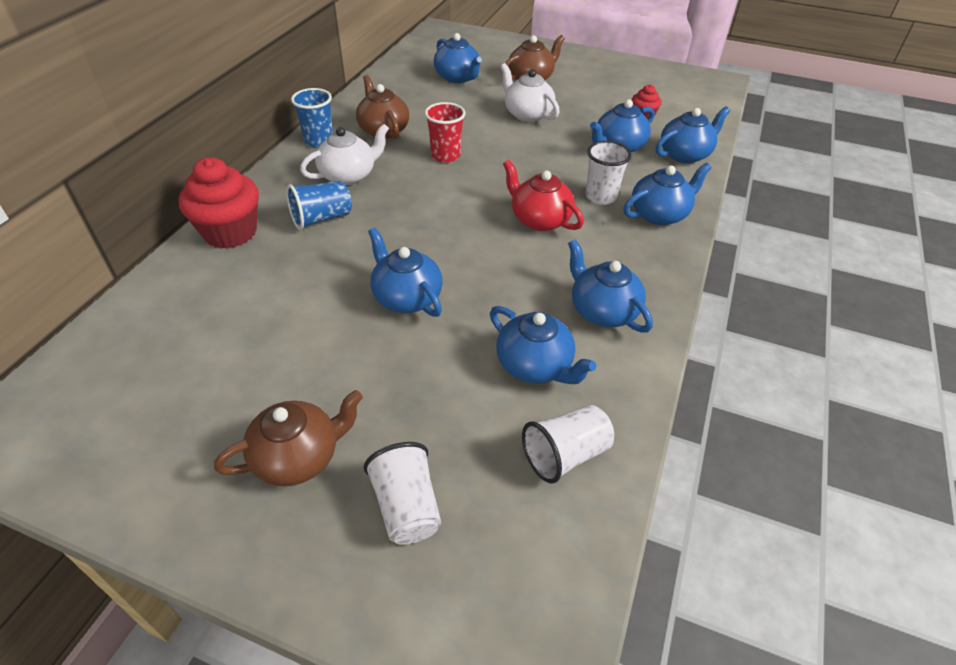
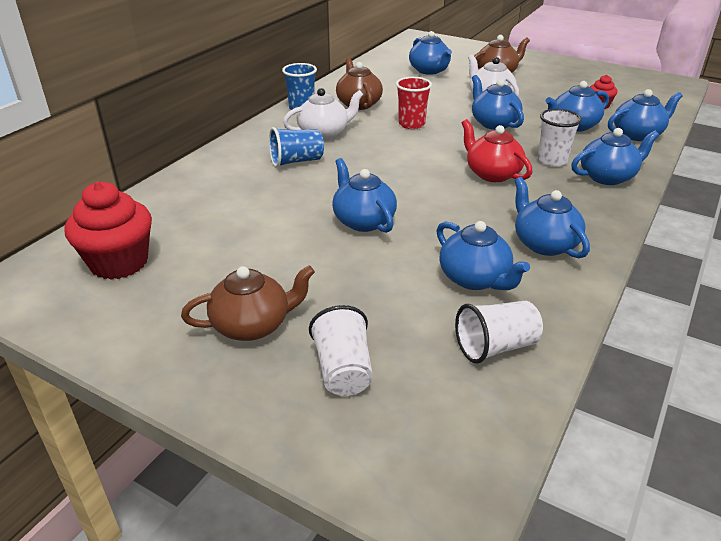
camera: 10 degrees right, 10 degrees down
(230, 232) = (217, 166): red cupcake -> red cupcake (119, 262)
(534, 148) = (493, 123): none -> blue teapot

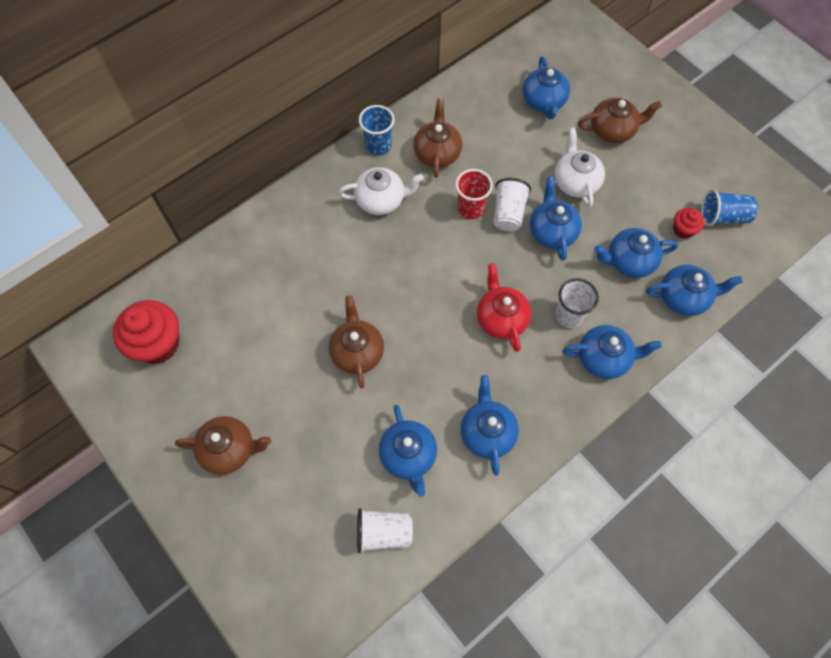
camera: 20 degrees right, 30 degrees up
(296, 161) = (337, 242): blue cup -> blue cup (723, 217)
(343, 370) = (272, 516): white cup -> white cup (508, 213)
(363, 221) = (357, 352): blue teapot -> brown teapot

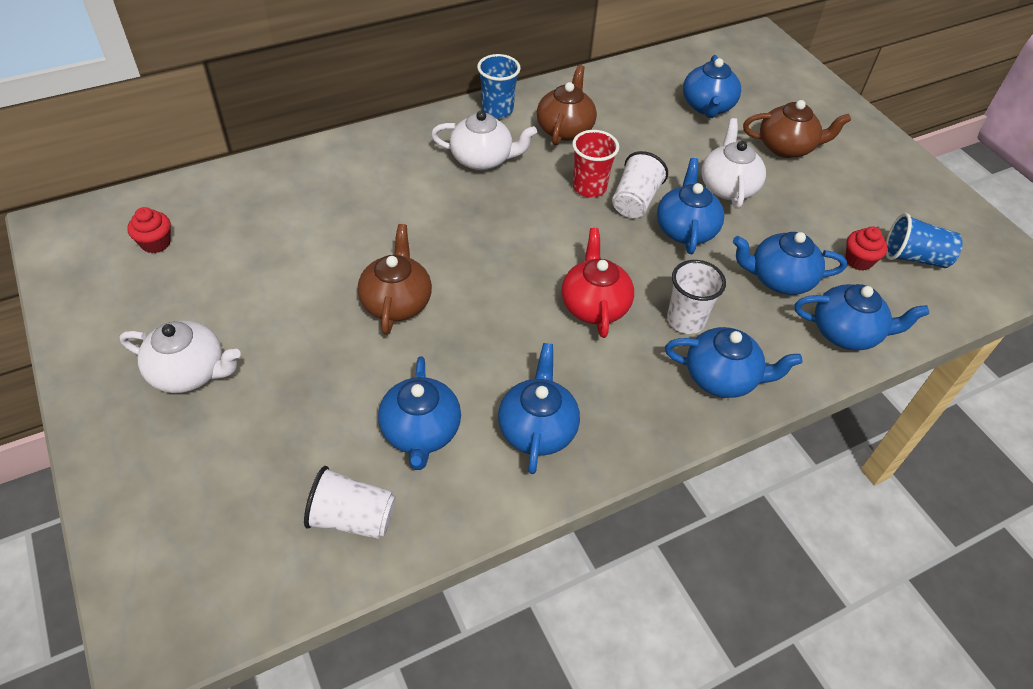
camera: 10 degrees right, 15 degrees down
(157, 344) = (156, 243): red cupcake -> red cupcake, size x0.51
(229, 449) = (190, 372): brown teapot -> white teapot

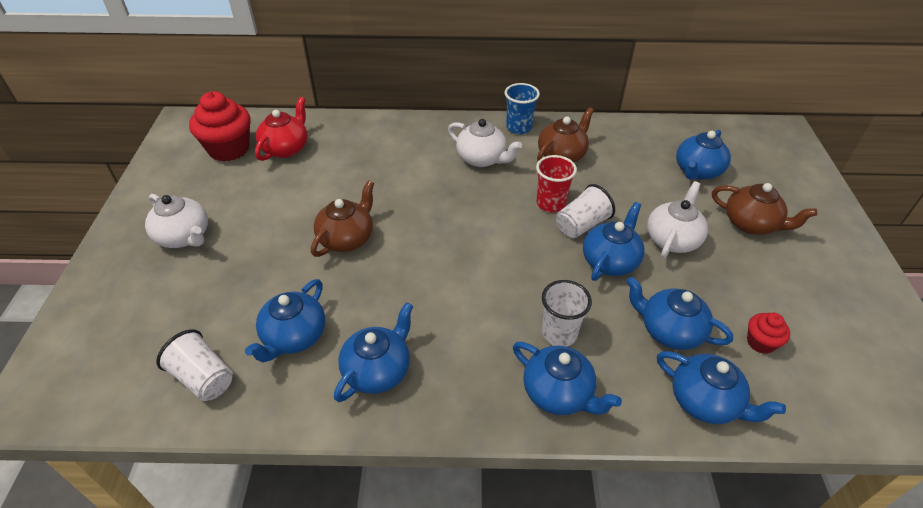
camera: 30 degrees right, 5 degrees down
(156, 243) = (229, 149): red cupcake -> red cupcake, size x1.97
(594, 305) = (491, 293): red teapot -> red teapot (286, 148)
(914, 257) = (823, 360): blue cup -> none

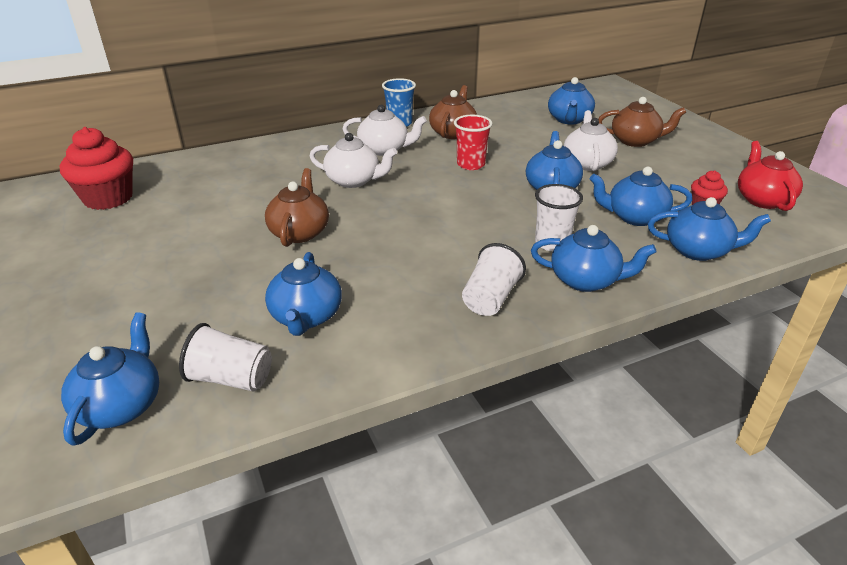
camera: 25 degrees left, 10 degrees down
(184, 237) = (111, 276): white teapot -> white teapot (354, 180)
(286, 148) = (175, 184): red teapot -> red teapot (762, 199)
(378, 370) = (413, 315): blue teapot -> blue teapot (121, 405)
(581, 225) = (508, 172): white cup -> white cup (490, 298)

